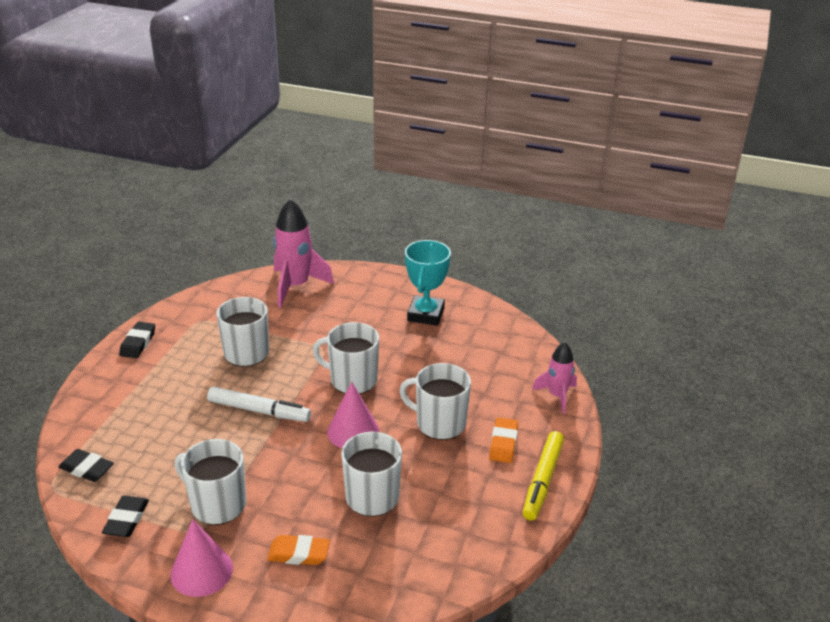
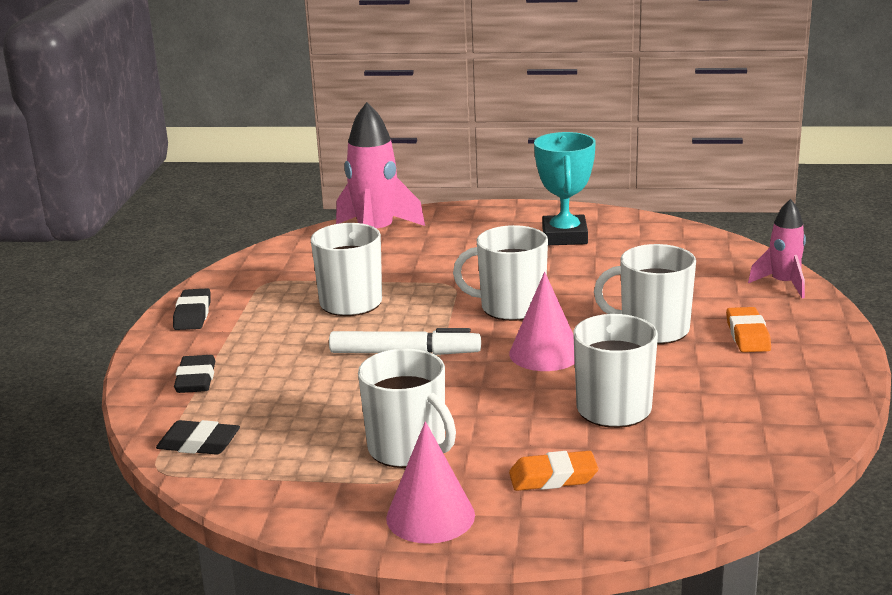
camera: 10 degrees left, 10 degrees down
(126, 520) = (289, 484): black eraser -> black eraser (196, 380)
(217, 504) = (408, 449): white mug -> white mug turned 150 degrees counterclockwise
(543, 480) = (822, 360): yellow marker -> none

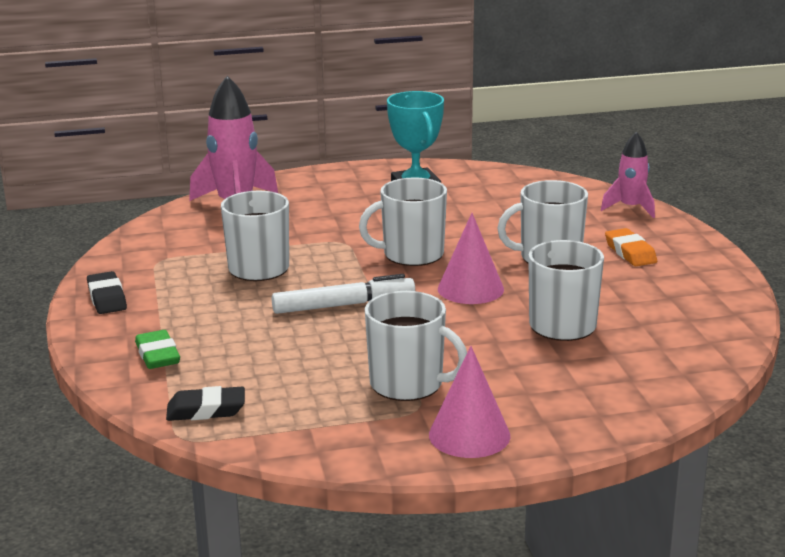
camera: 20 degrees left, 0 degrees up
(196, 380) = (157, 355): black eraser -> green eraser
(553, 477) = (551, 387): orange eraser -> none

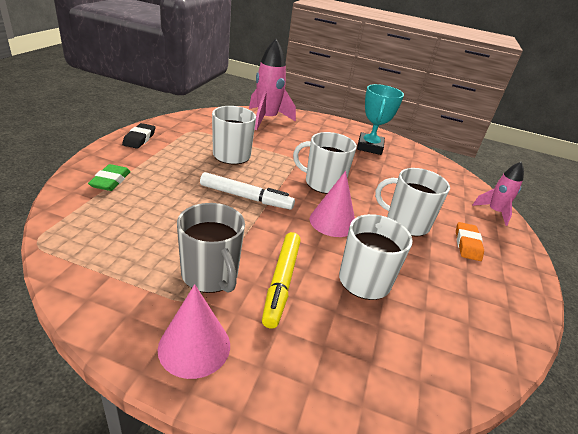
camera: 25 degrees right, 10 degrees up
(206, 410) = (77, 229): black eraser -> none
(408, 384) = (210, 275): white mug -> grey mug
(485, 360) = (281, 282): none -> yellow marker

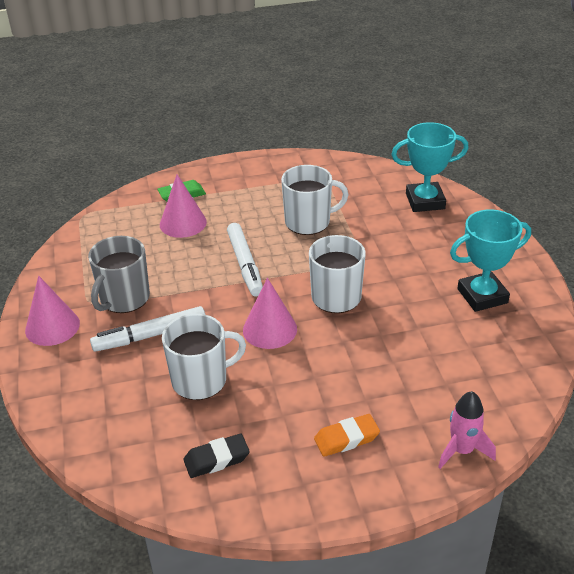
camera: 65 degrees right, 5 degrees up
(139, 139) = (262, 167): black eraser -> black eraser (216, 459)
(150, 198) = (183, 223): none -> pink cone
(267, 119) = (425, 201): pink rocket -> turquoise trophy
(281, 282) = (150, 335): yellow marker -> white marker
(406, 223) = (332, 379): white mug -> none

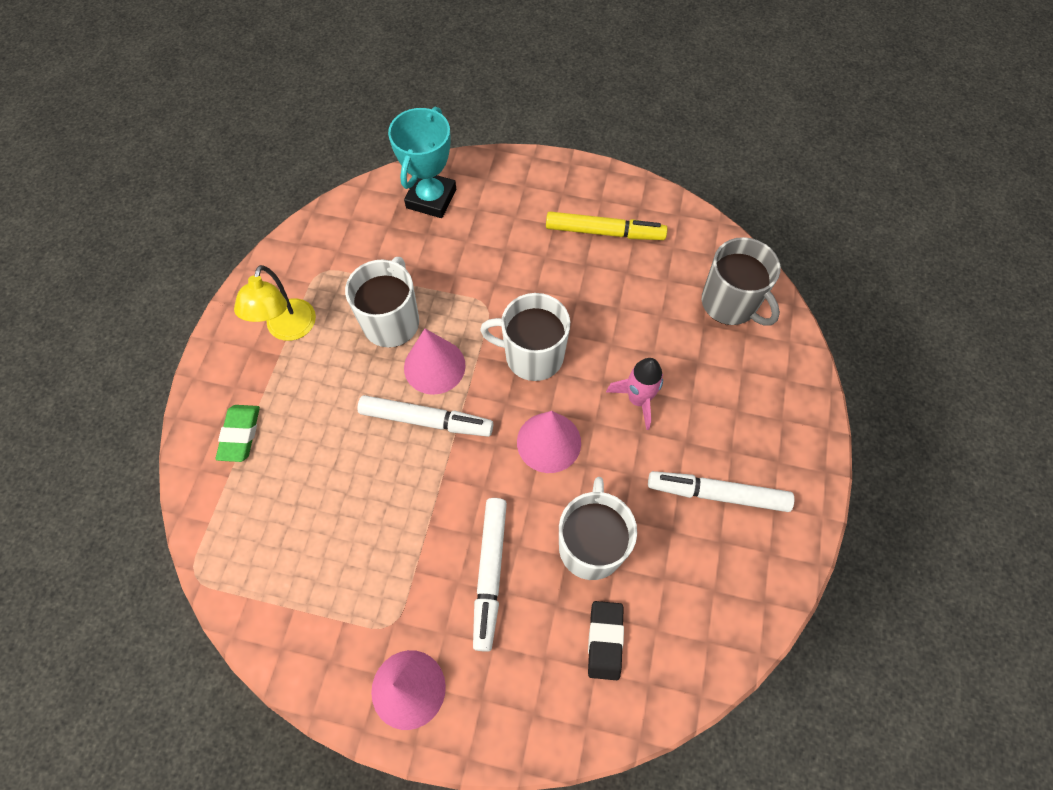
camera: 65 degrees left, 25 degrees up
(124, 298) = (405, 581): grey mug -> grey mug (730, 303)
(183, 223) = (300, 456): pink cone -> pink cone (434, 366)
(216, 459) = (711, 574): black eraser -> black eraser (605, 640)
(268, 183) = (288, 329): none -> yellow lamp
(290, 442) = (717, 494): none -> white marker
(346, 439) = (734, 442): orange eraser -> none
(462, 450) = (787, 355): pink rocket -> pink rocket (638, 399)
(482, 296) = (604, 232): turquoise trophy -> yellow marker

